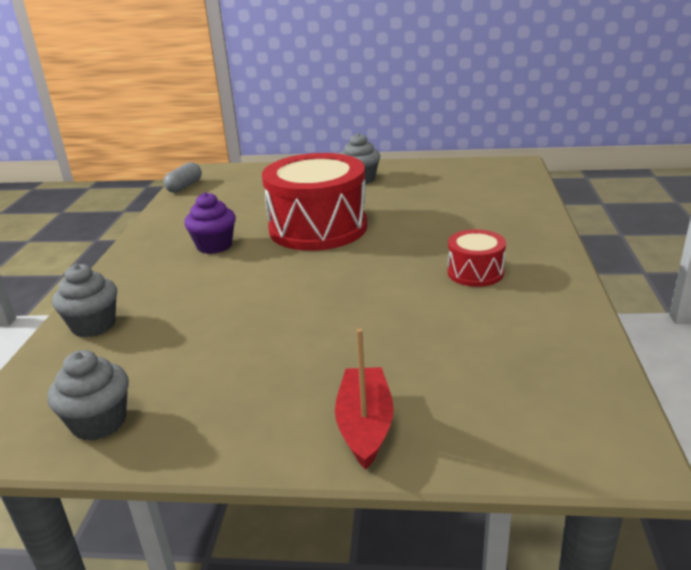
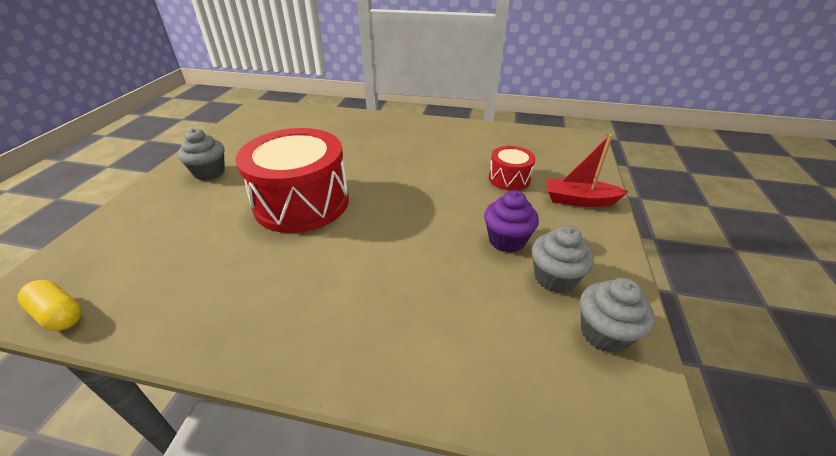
camera: 85 degrees left, 10 degrees up
(93, 325) = (442, 368): grey cupcake -> grey cupcake (554, 278)
(184, 187) = (59, 314): grey capsule -> yellow capsule
(214, 246) = (294, 273): purple cupcake -> purple cupcake (506, 240)
(475, 272) = (418, 146): red drum -> red drum (509, 178)

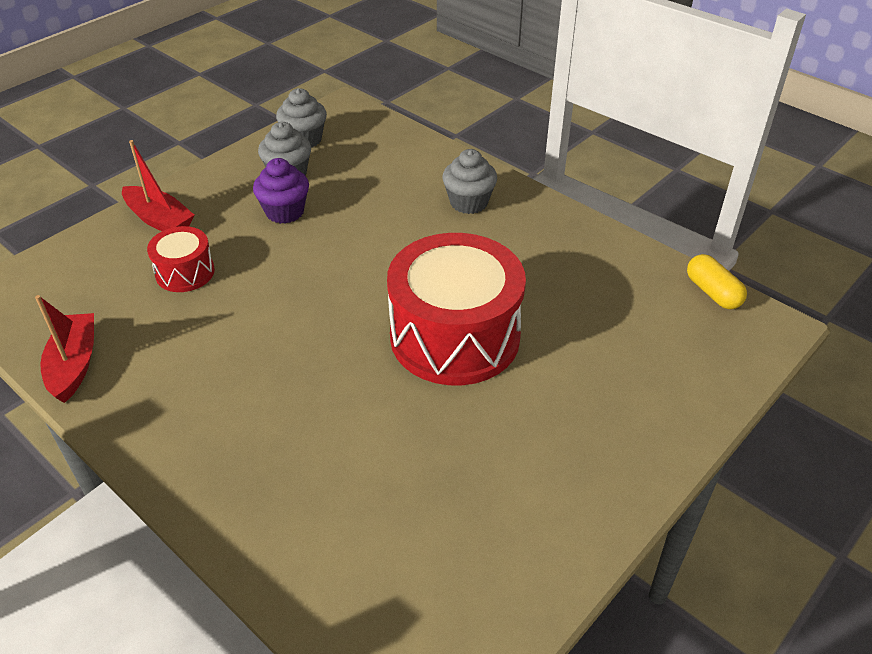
camera: 150 degrees left, 5 degrees up
(209, 172) = (571, 457): grey cupcake -> grey cupcake (469, 202)
(494, 131) = (74, 365): none -> red boat

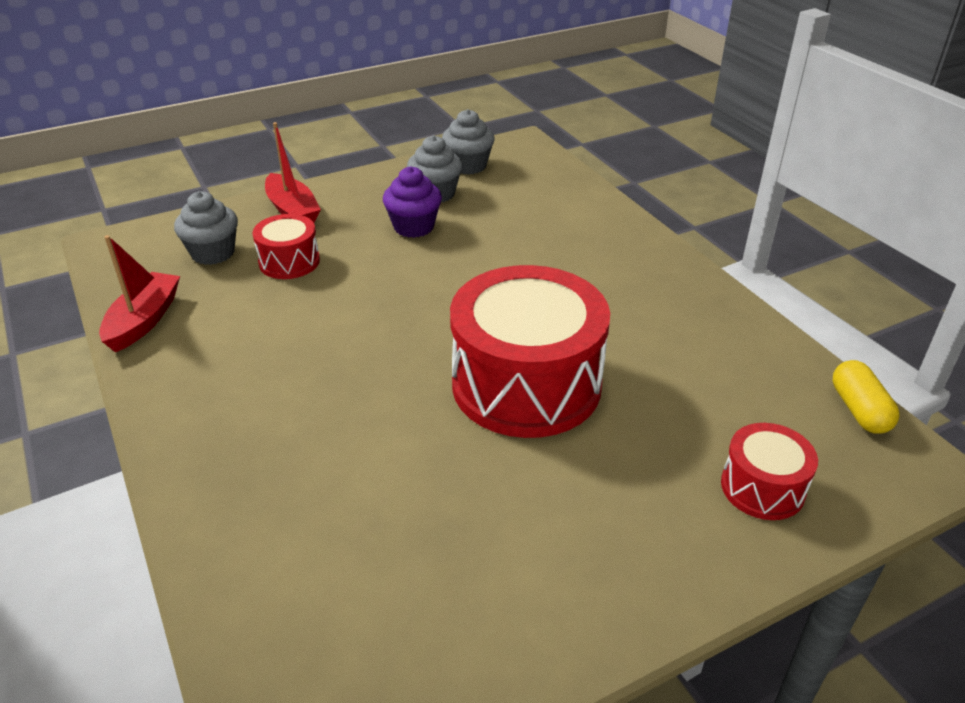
camera: 20 degrees right, 5 degrees down
(469, 202) = (609, 255): grey cupcake -> grey cupcake (213, 253)
(670, 374) = (762, 487): none -> red drum

